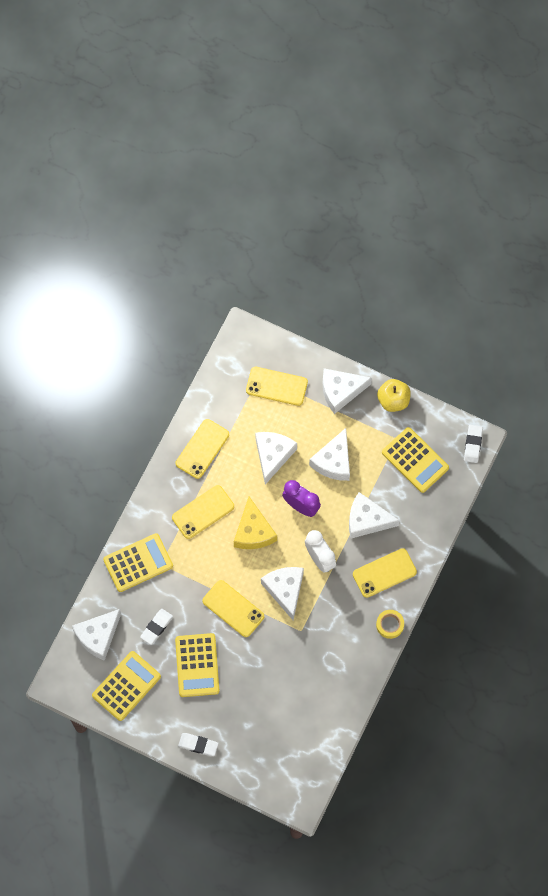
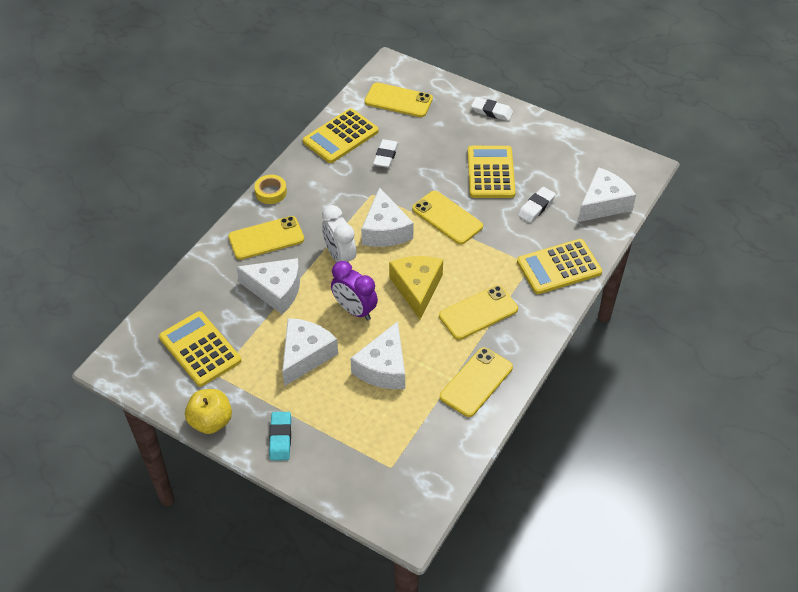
camera: 175 degrees left, 20 degrees down
(126, 686) = (569, 161): yellow calculator -> yellow calculator (340, 136)
(276, 386) = (368, 451): yellow phone -> yellow phone (398, 100)
(341, 391) = (280, 438): white cheese -> turquoise eraser
(473, 444) = (120, 361): white eraser -> white eraser (386, 156)

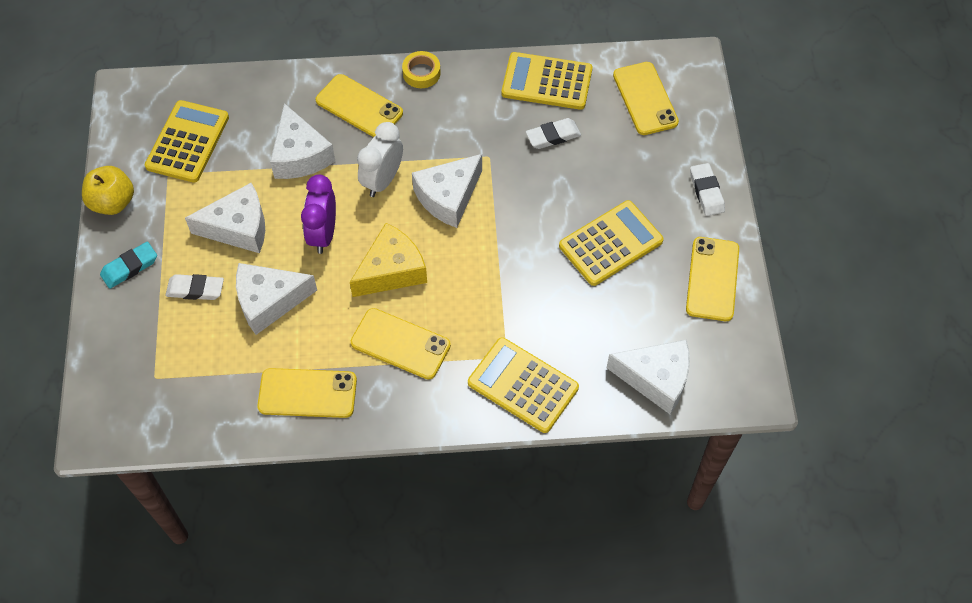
camera: 55 degrees right, 10 degrees up
(447, 218) = (510, 241): yellow phone -> yellow phone (712, 279)
(536, 207) = (595, 315): white eraser -> white eraser (195, 289)

